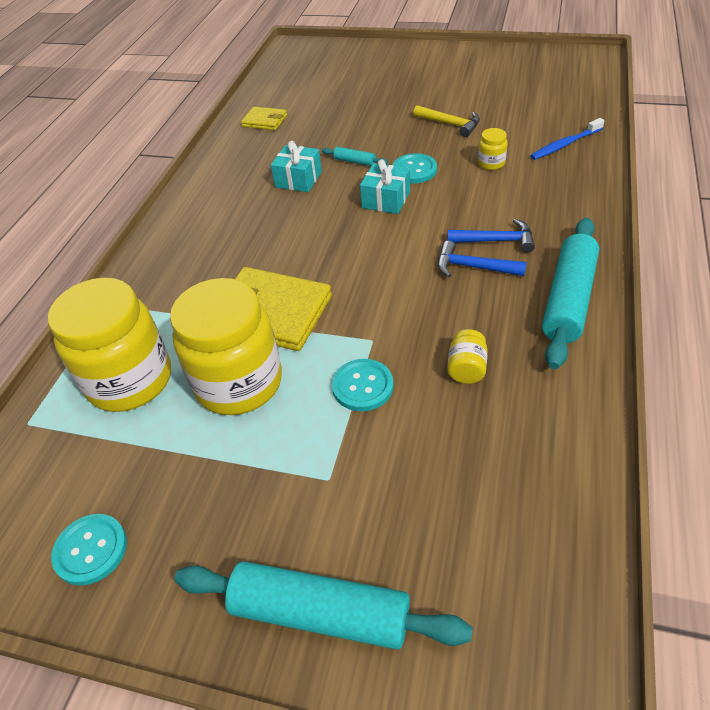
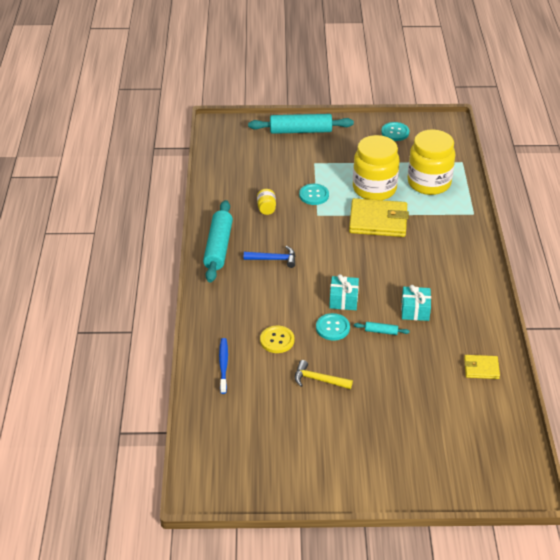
camera: 160 degrees right, 5 degrees down
(491, 163) = (277, 340): yellow jar -> yellow button
(496, 241) = (263, 277): blue hammer -> none
(565, 144) = (223, 365): blue toothbrush -> blue toothbrush turned 45 degrees counterclockwise

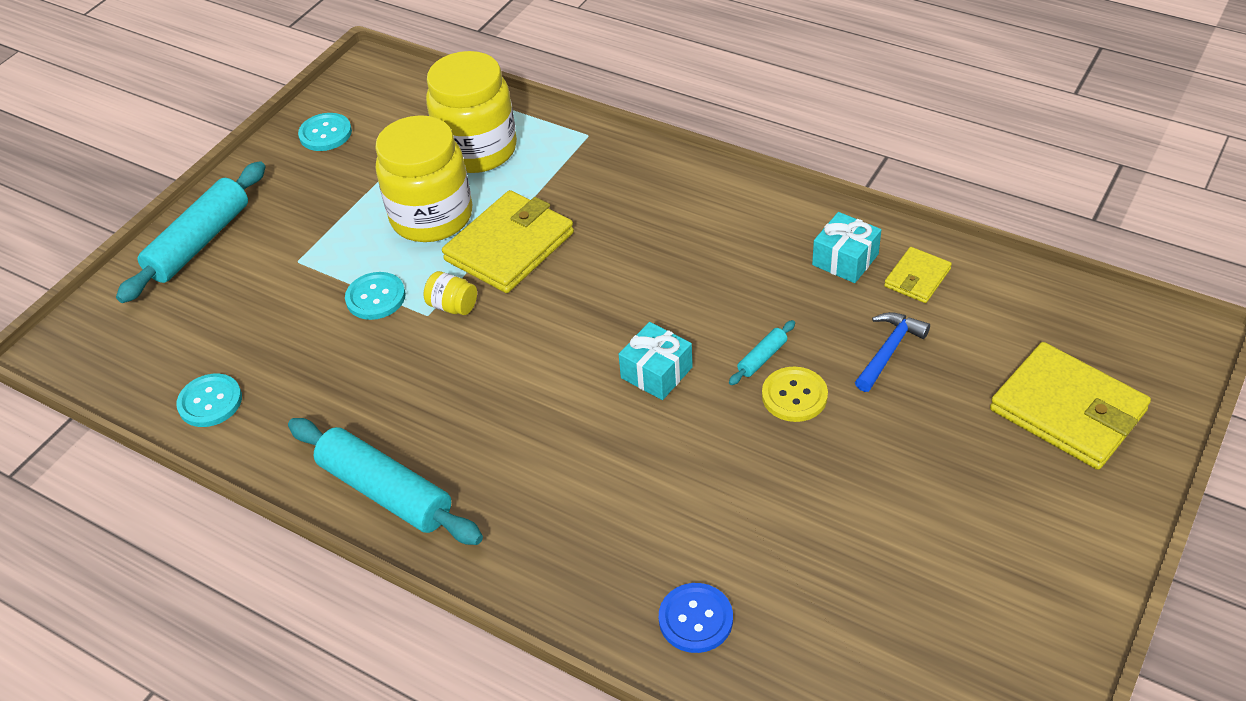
camera: 55 degrees left, 5 degrees up
(223, 365) = (695, 619): blue toothbrush -> blue button
(266, 208) = (349, 376): yellow jar -> yellow jar (453, 306)
(273, 259) = (485, 423): blue hammer -> blue hammer (889, 351)
(277, 340) = (687, 508): yellow button -> yellow button (794, 396)
(318, 380) = (819, 491): yellow hammer -> none
(332, 328) = (711, 416): turquoise button -> turquoise button (210, 402)
(415, 310) = (744, 295): turquoise gift -> turquoise gift (845, 259)
(438, 454) = (1067, 410): none -> yellow wallet

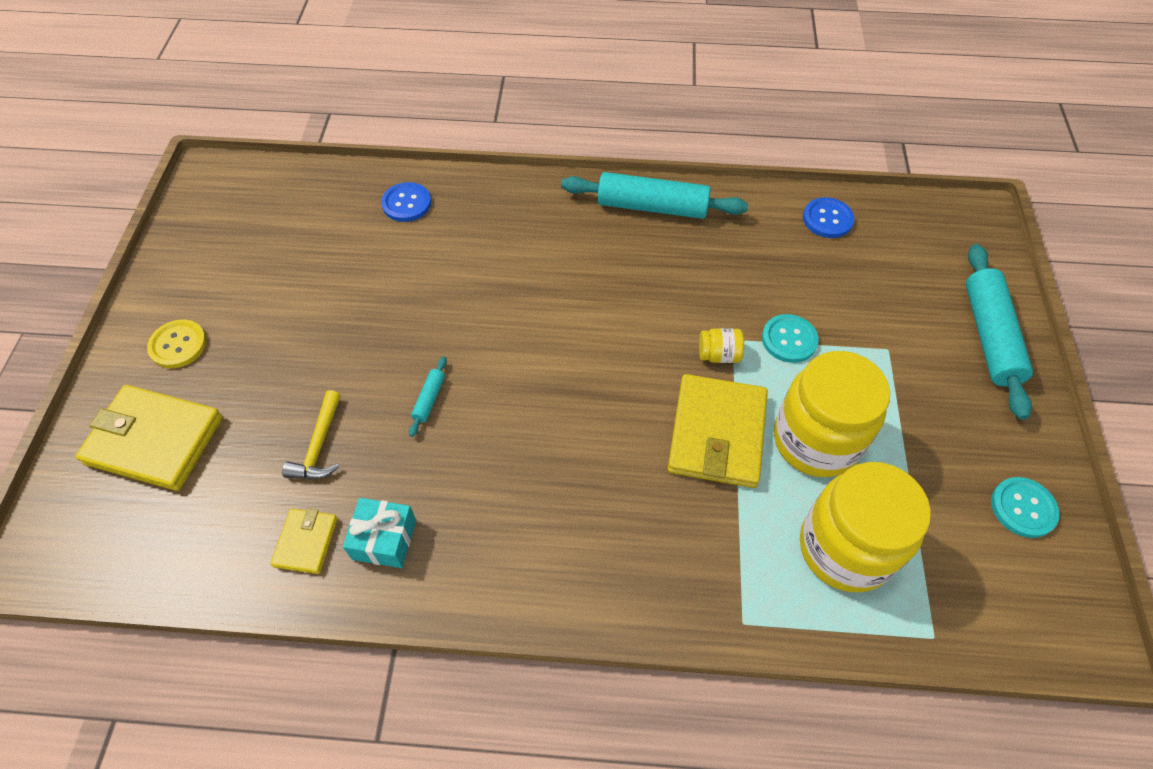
camera: 150 degrees right, 10 degrees up
(210, 402) = (827, 219): turquoise button -> blue button
(656, 372) = (512, 355): turquoise gift -> none
(794, 396) = (390, 374): yellow button -> yellow button (178, 345)
(889, 351) = (319, 445): blue hammer -> yellow hammer

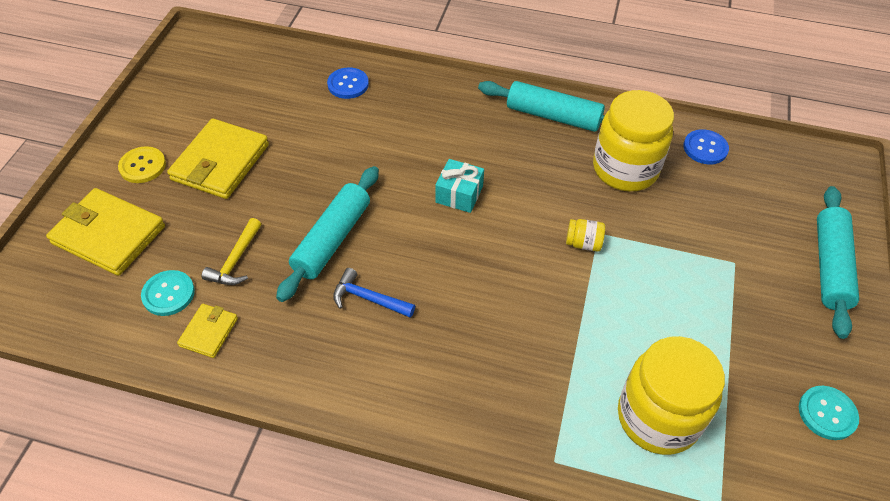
camera: 10 degrees right, 5 degrees down
(384, 539) = (271, 341): turquoise gift -> turquoise gift (459, 194)
(429, 399) = (332, 239): turquoise rolling pin -> turquoise rolling pin, size x2.31
(488, 465) = (368, 298): none -> blue hammer
(717, 433) = (567, 306): yellow wallet -> yellow wallet (220, 162)
(789, 339) = (648, 241): turquoise button -> turquoise button (168, 294)
(815, 440) = (652, 326): yellow jar -> yellow jar (625, 169)

